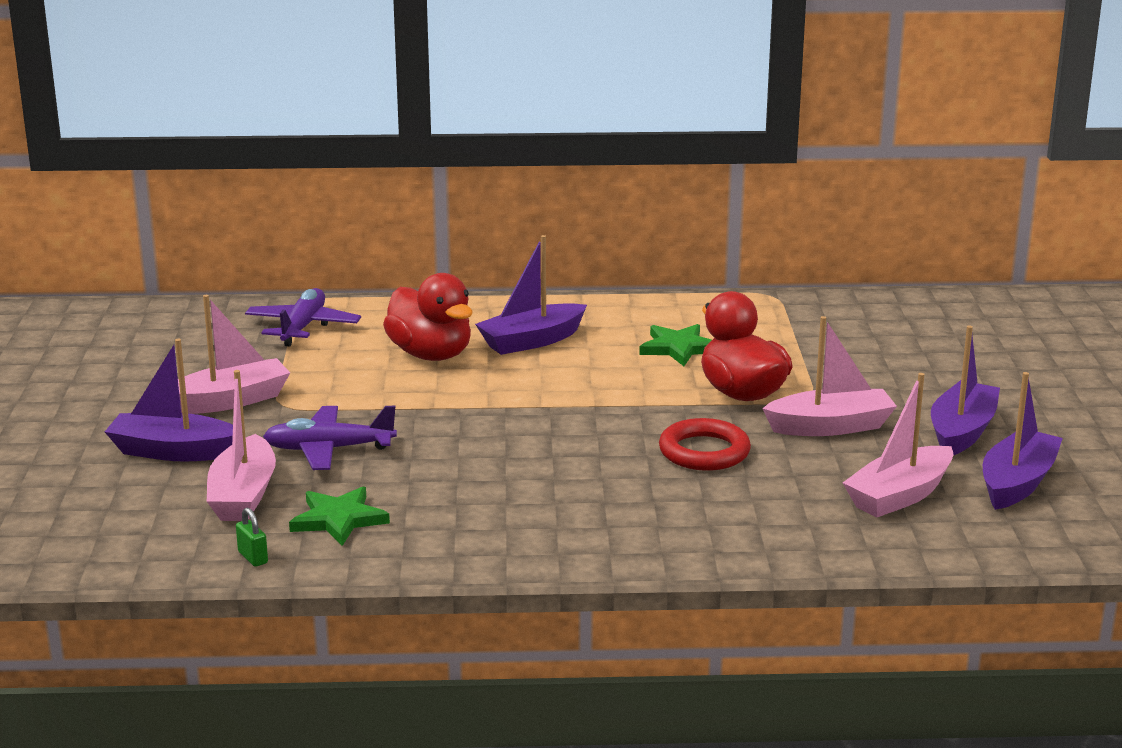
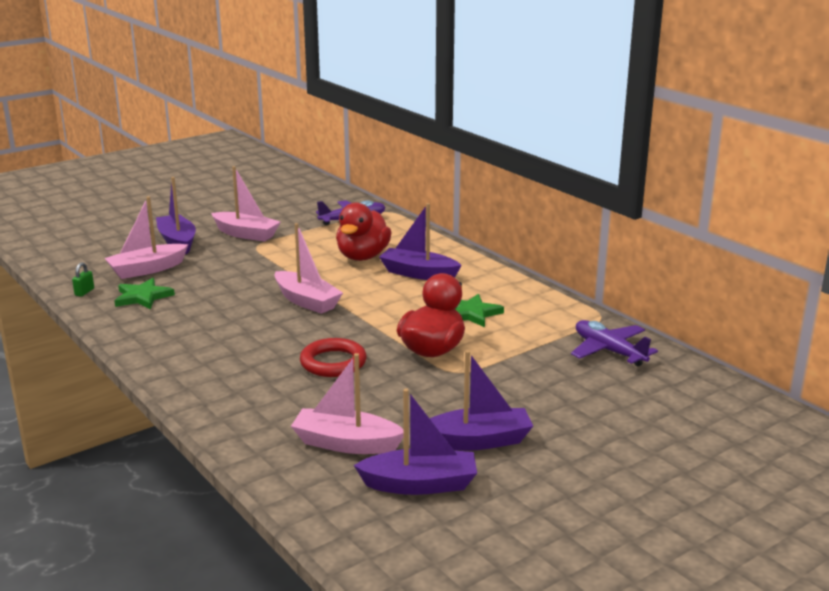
camera: 55 degrees right, 0 degrees up
(329, 449) = (218, 270): purple plane -> purple plane (609, 351)
(830, 427) = (422, 392): pink boat -> pink boat (306, 301)

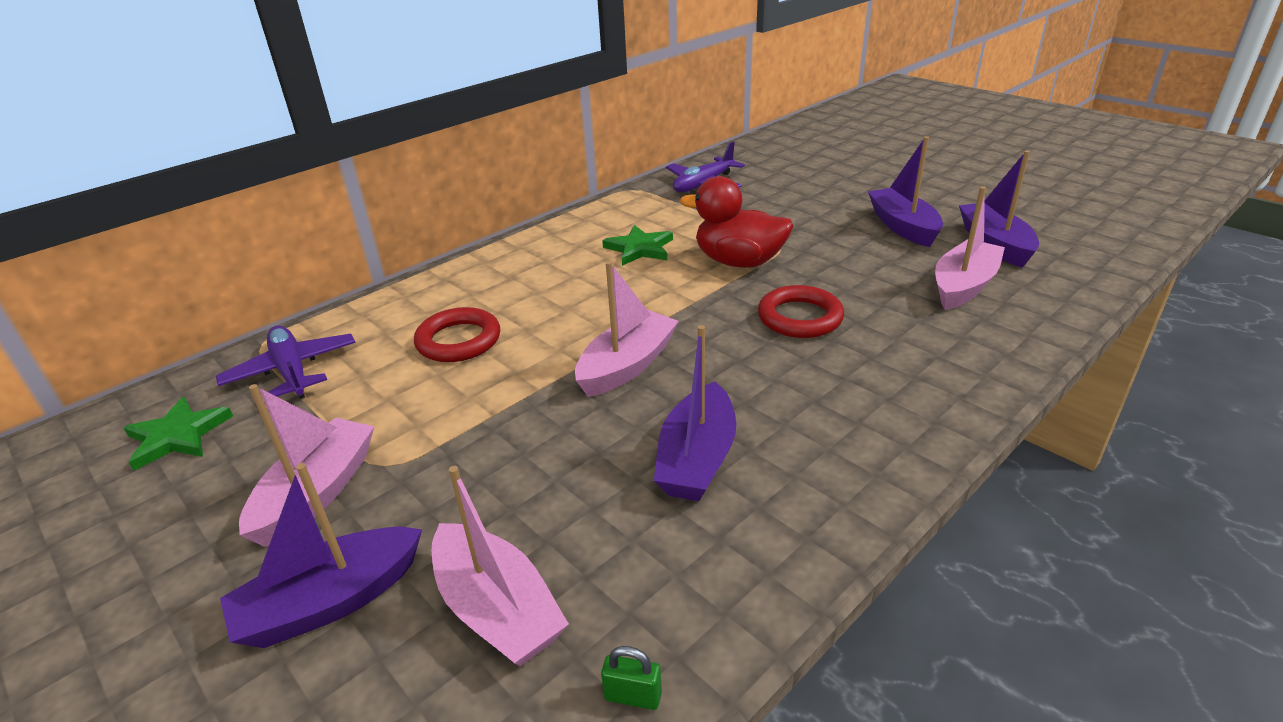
camera: 95 degrees left, 10 degrees up
(142, 297) = (643, 571): green star -> green star (178, 436)
(346, 443) = (963, 286): pink boat -> pink boat turned 150 degrees counterclockwise
(363, 257) = (459, 341): red duck -> red ring
(418, 273) = (524, 290): purple boat -> purple boat (697, 458)

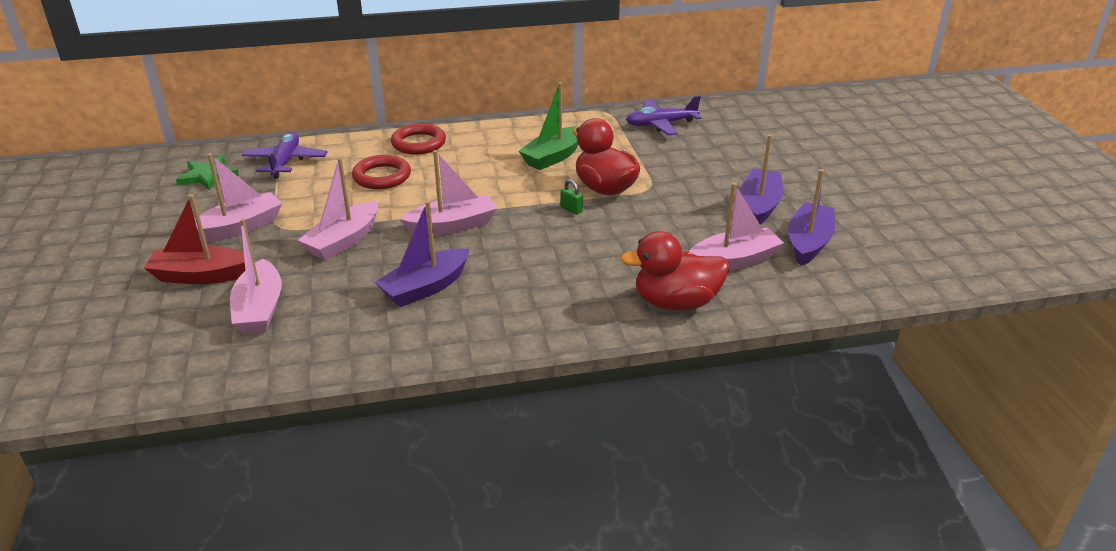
camera: 30 degrees right, 0 degrees up
(331, 601) = (201, 276): purple boat -> red boat
(506, 444) = (343, 241): none -> pink boat
(633, 696) = (274, 365): green padlock -> green padlock (571, 209)
(639, 248) = (553, 157): green star -> green boat
(800, 318) = (591, 238): red ring -> red ring (418, 143)
(981, 350) = (676, 303): none -> red duck

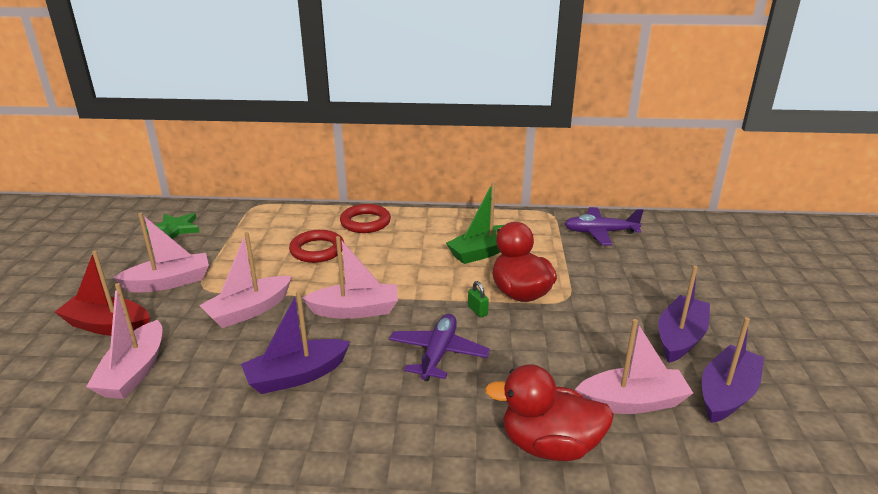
camera: 15 degrees right, 5 degrees down
(285, 162) = (244, 225): purple plane -> purple plane (438, 354)

